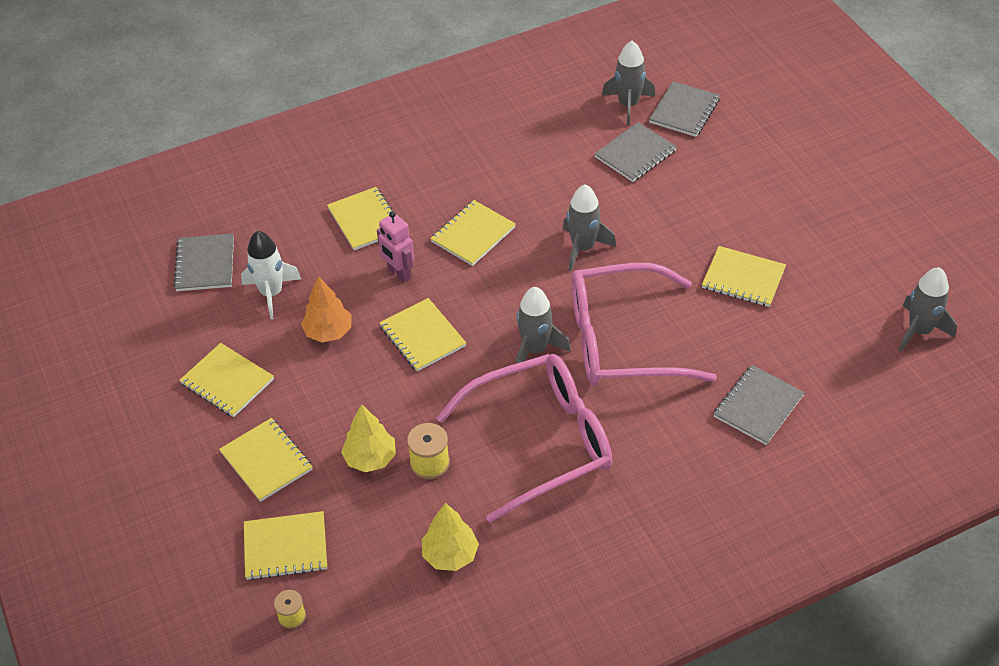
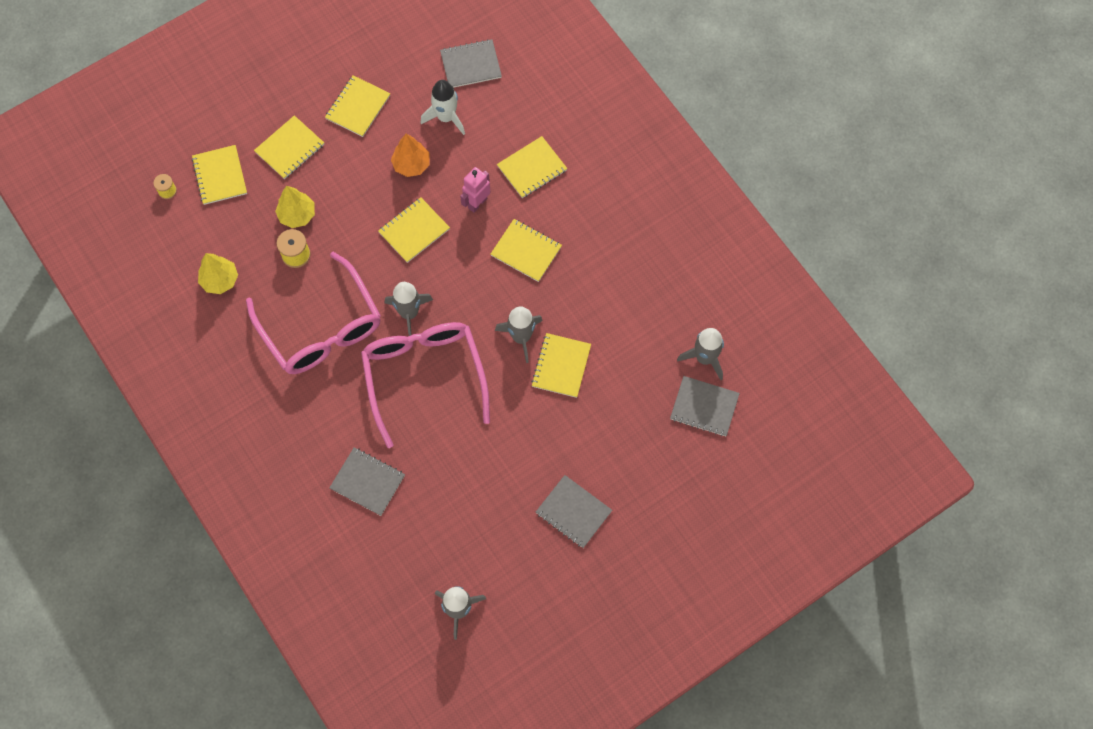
camera: 80 degrees right, 20 degrees up
(635, 154) = (640, 369): grey notebook -> grey notebook (573, 512)
(743, 278) = (502, 466): yellow notebook -> yellow notebook (561, 366)

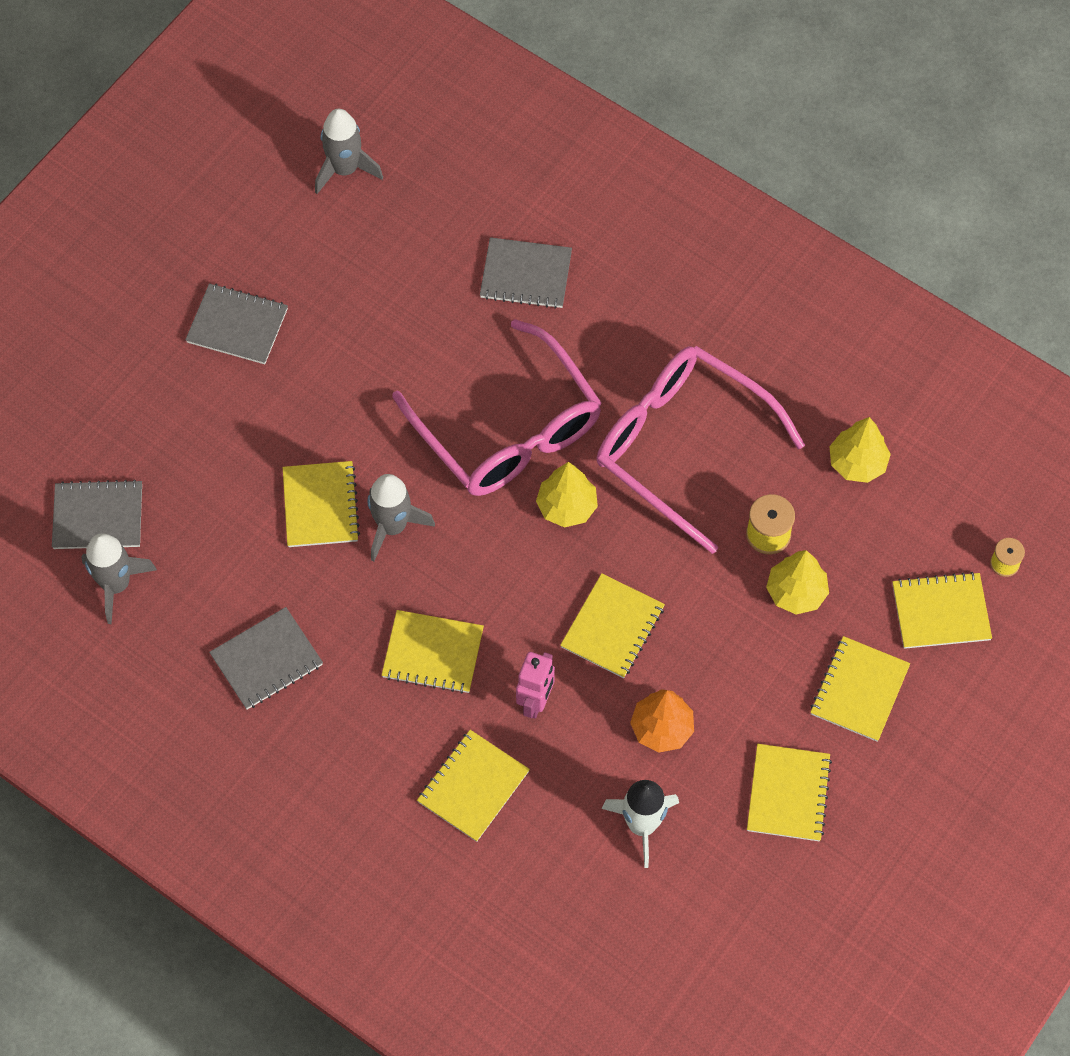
camera: 160 degrees right, 5 degrees down
(220, 176) = (941, 612): yellow notebook -> yellow notebook turned 60 degrees counterclockwise
(409, 313) = (567, 507): grey rocket -> yellow tree
(470, 65) = (641, 931): grey notebook -> grey notebook (267, 660)

